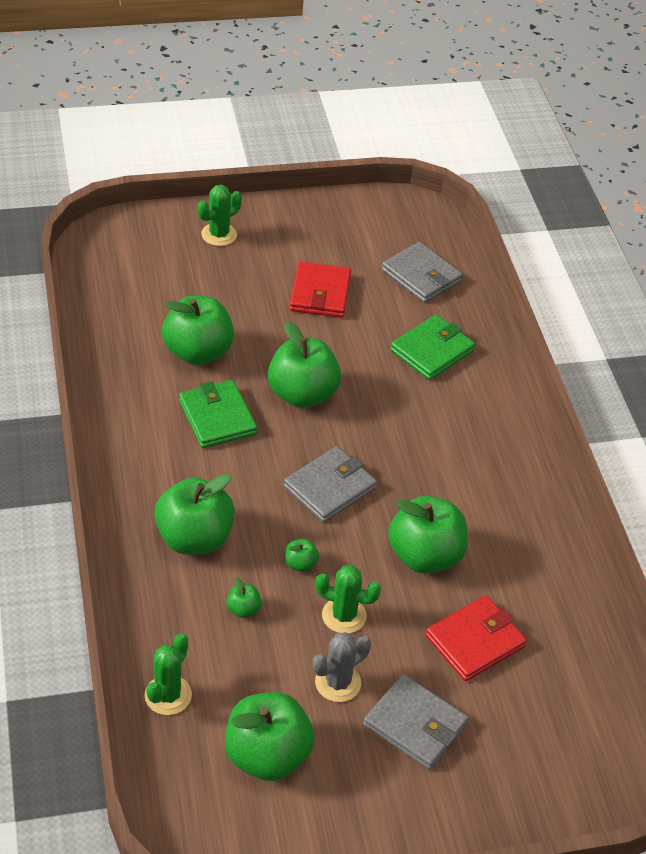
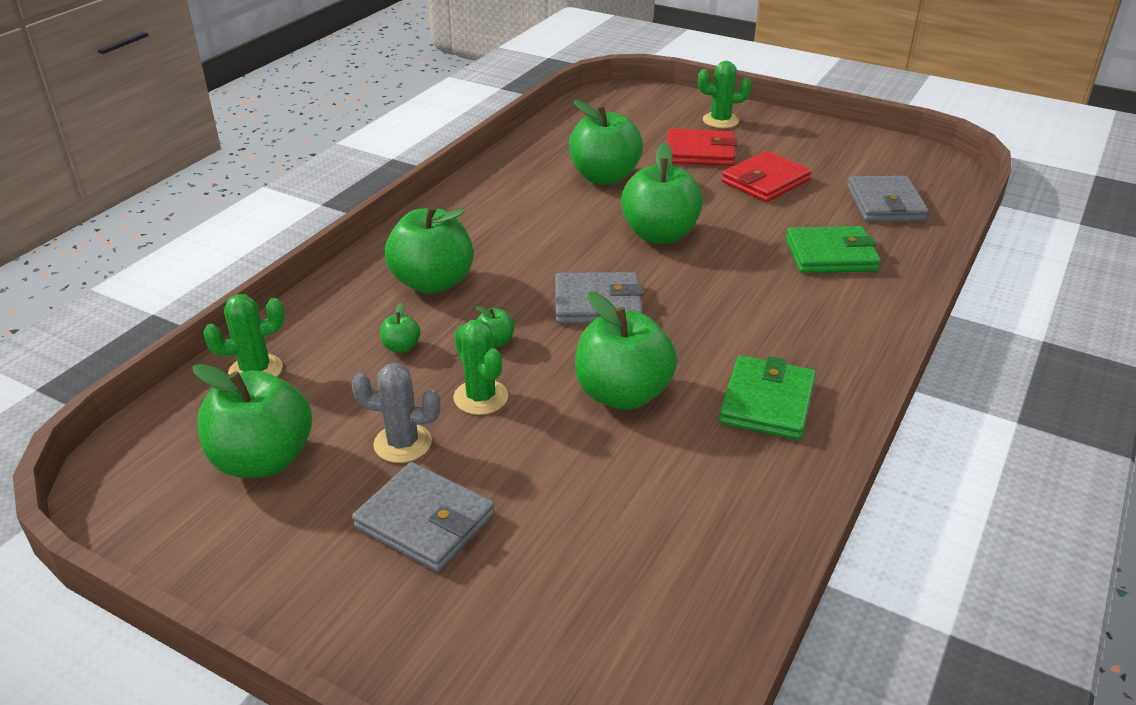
camera: 45 degrees right, 10 degrees down
(217, 417) = (563, 219): green wallet -> green wallet (767, 402)
(415, 725) = (425, 521): grey wallet -> grey wallet turned 45 degrees counterclockwise
(475, 641) = (582, 489): red wallet -> red wallet (700, 152)

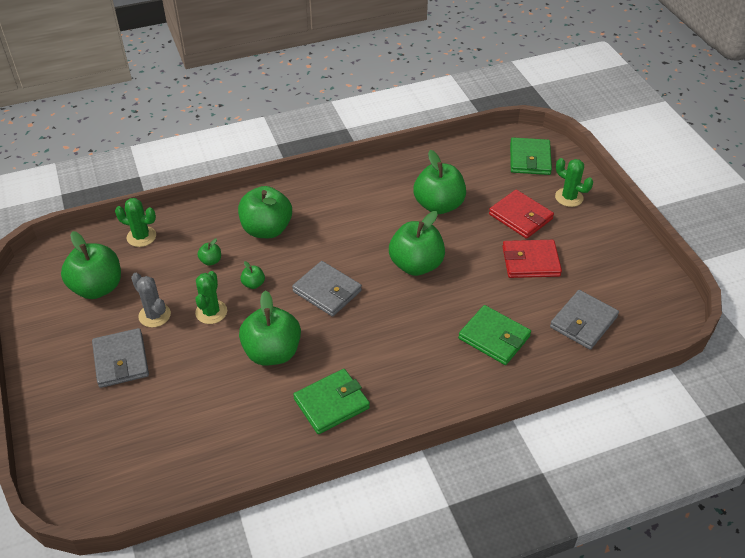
camera: 40 degrees right, 10 degrees up
(638, 107) = (530, 159): none -> green wallet

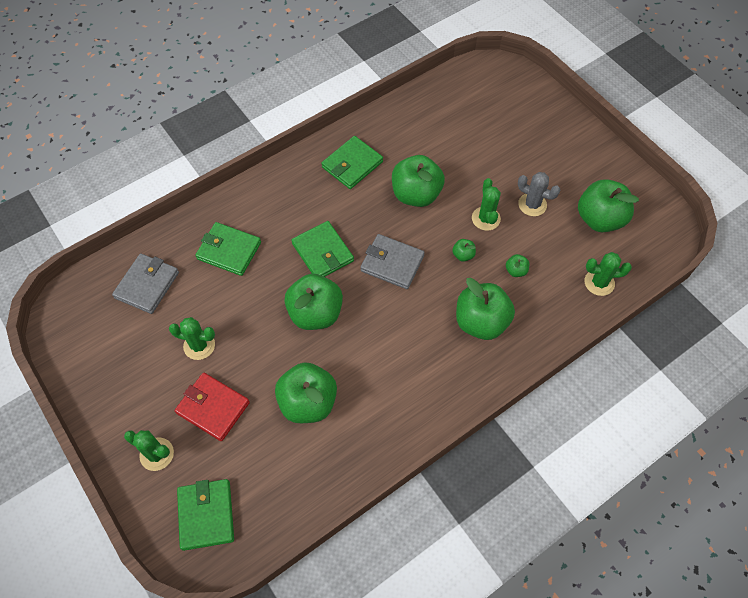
camera: 165 degrees right, 15 degrees up
(121, 360) = (533, 161): grey wallet -> none
(394, 315) = (323, 252): none -> green wallet
(530, 261) = (199, 345): red wallet -> green cactus

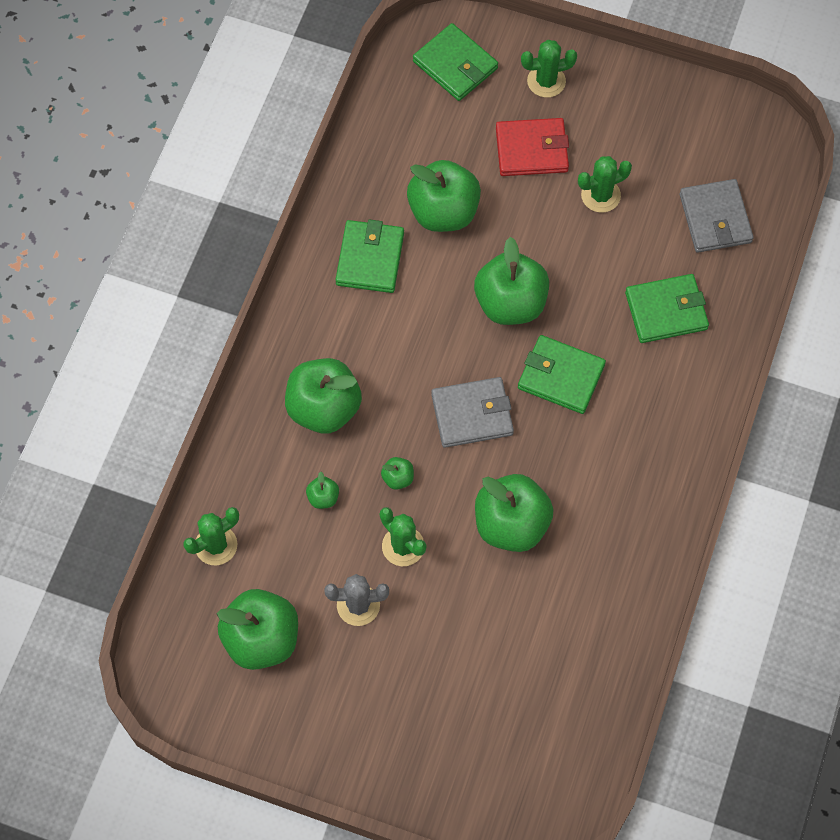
camera: 145 degrees right, 5 degrees up
(352, 164) = (622, 515): green wallet -> green wallet (370, 259)

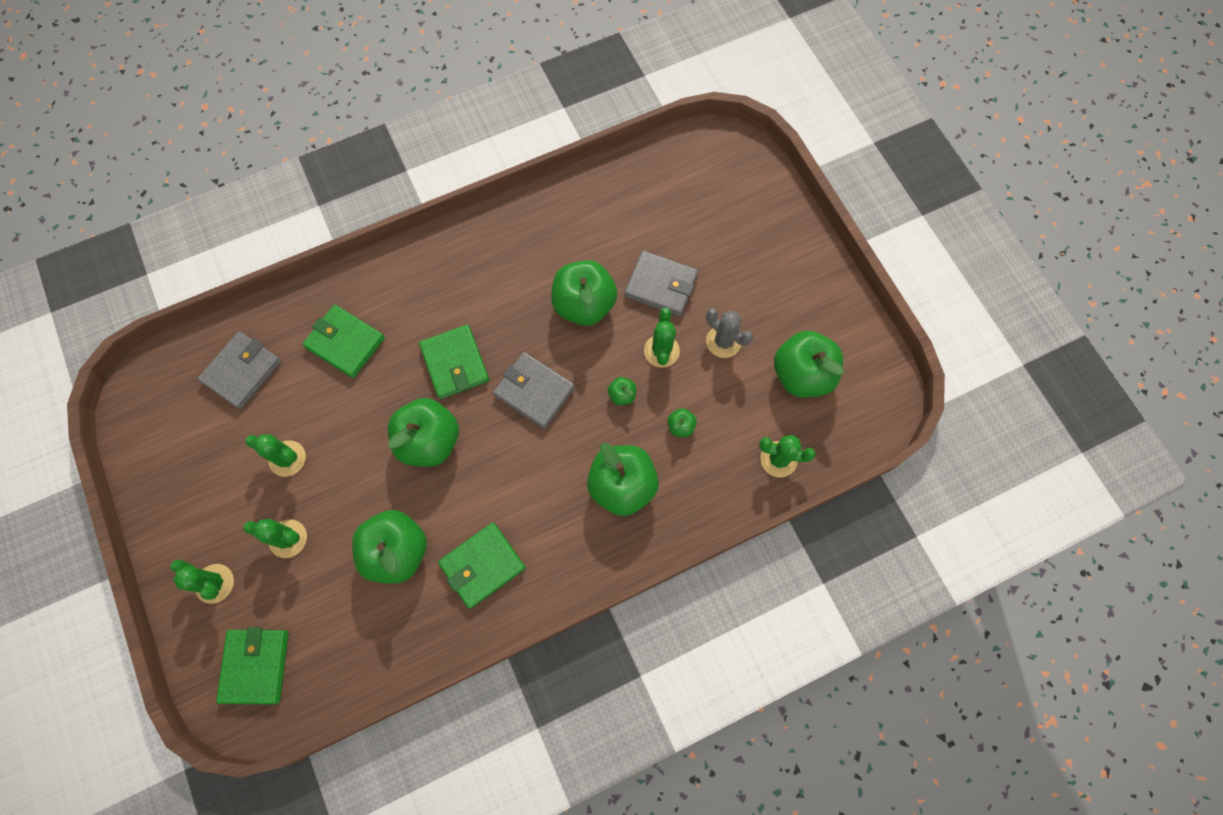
camera: 135 degrees left, 5 degrees up
(464, 605) = (661, 285): none -> grey wallet
(531, 150) = (288, 538): red wallet -> green cactus

